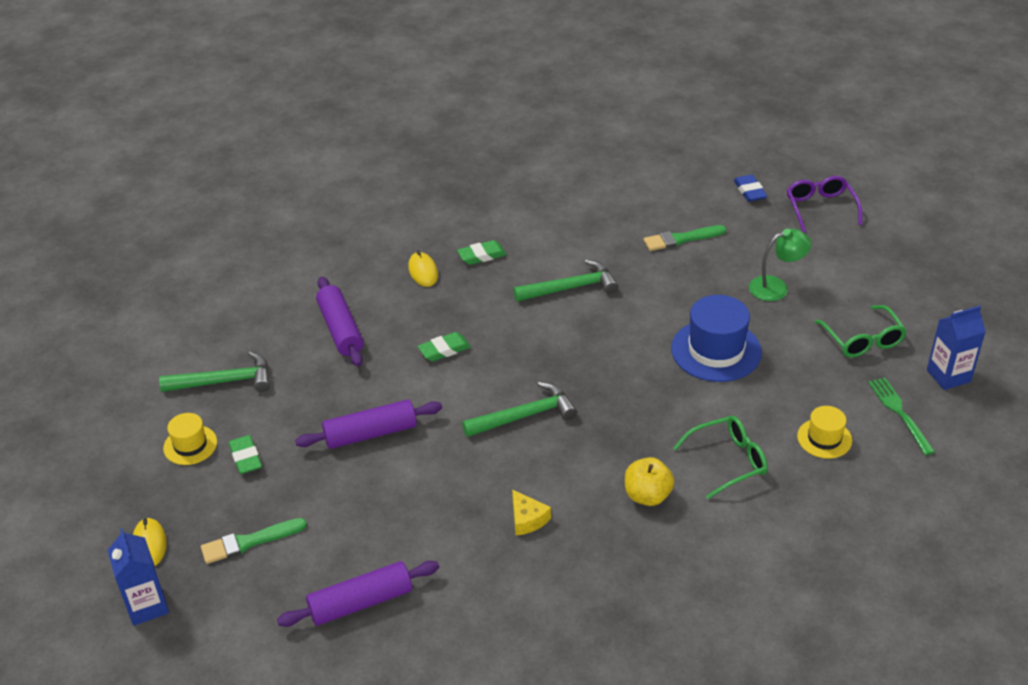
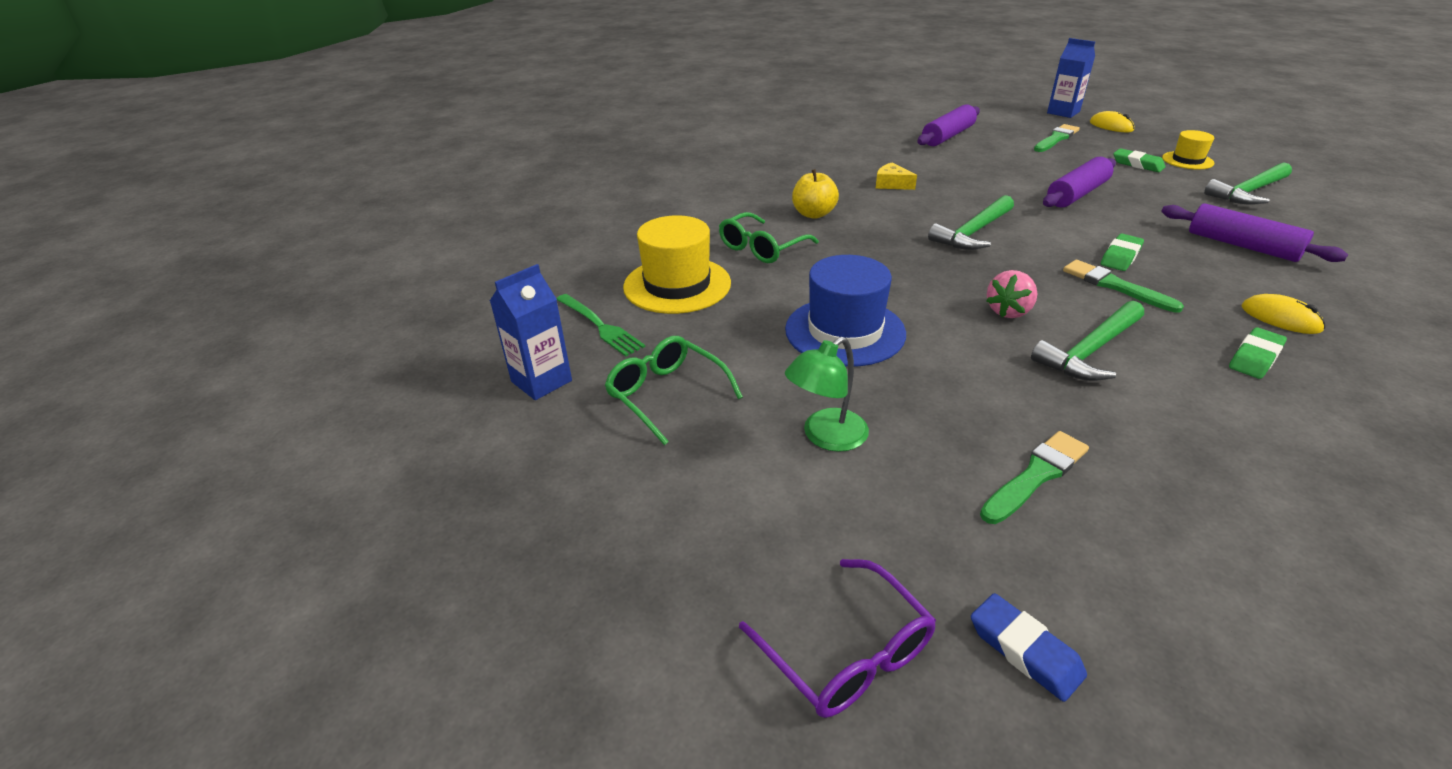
camera: 155 degrees right, 5 degrees down
(487, 326) = (1115, 286): none -> green brush
(587, 330) = (1008, 311): none -> pink strawberry
(824, 438) = (677, 285): yellow hat -> yellow hat, size x1.78

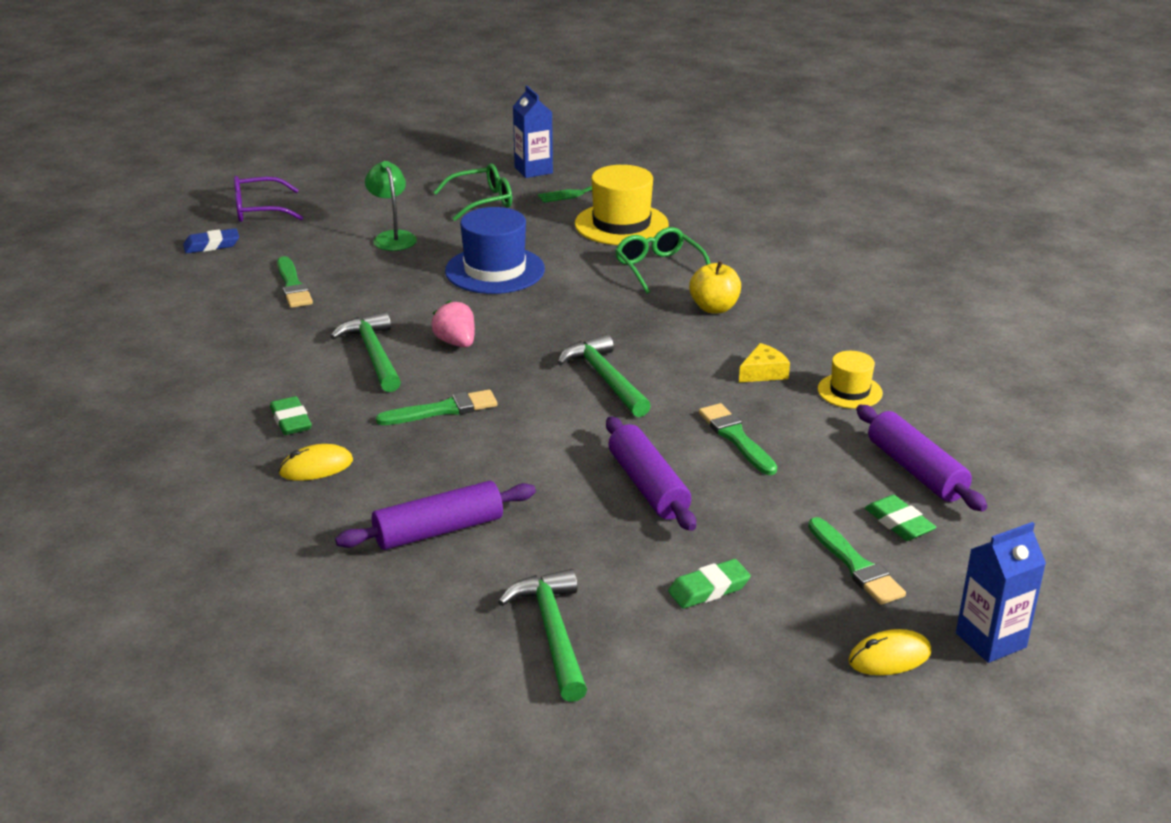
camera: 110 degrees right, 5 degrees down
(984, 180) = (736, 438): none -> green brush
(1120, 256) = (487, 440): green eraser -> green eraser (899, 523)
(1187, 160) = (693, 648): yellow hat -> yellow hat (849, 391)

